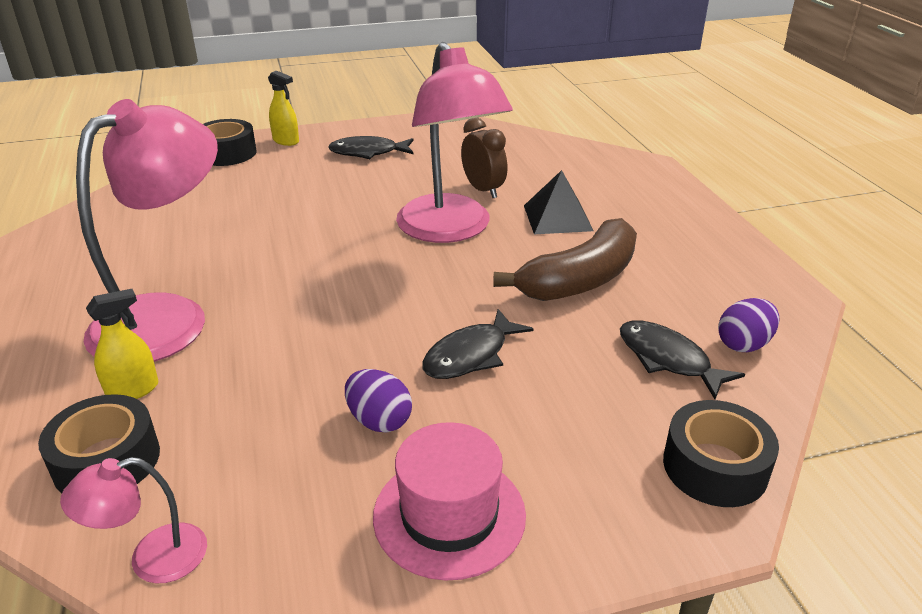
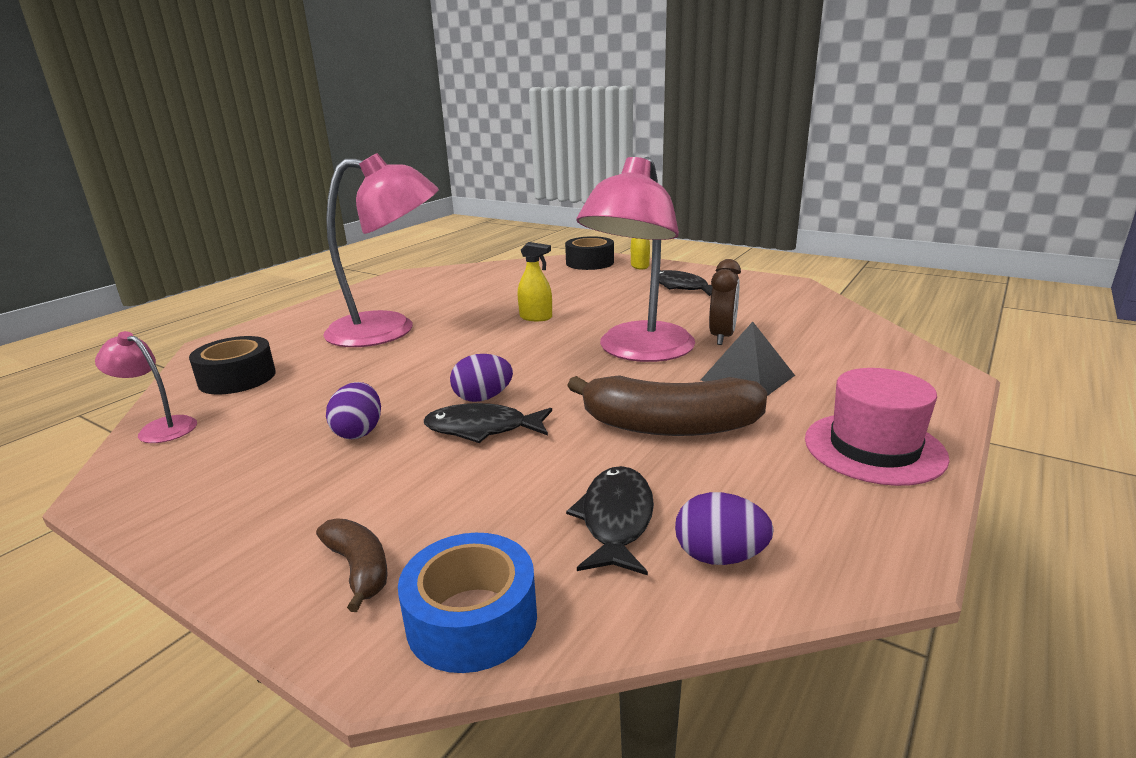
camera: 50 degrees right, 10 degrees down
(133, 390) = (307, 354): yellow spray bottle -> yellow spray bottle (536, 317)
(416, 331) = (483, 398): none -> purple egg
(449, 515) = (275, 504): pink hat -> pink hat (874, 448)
(604, 498) = (359, 568): none -> brown banana
(715, 467) = (472, 619): black tape -> blue tape

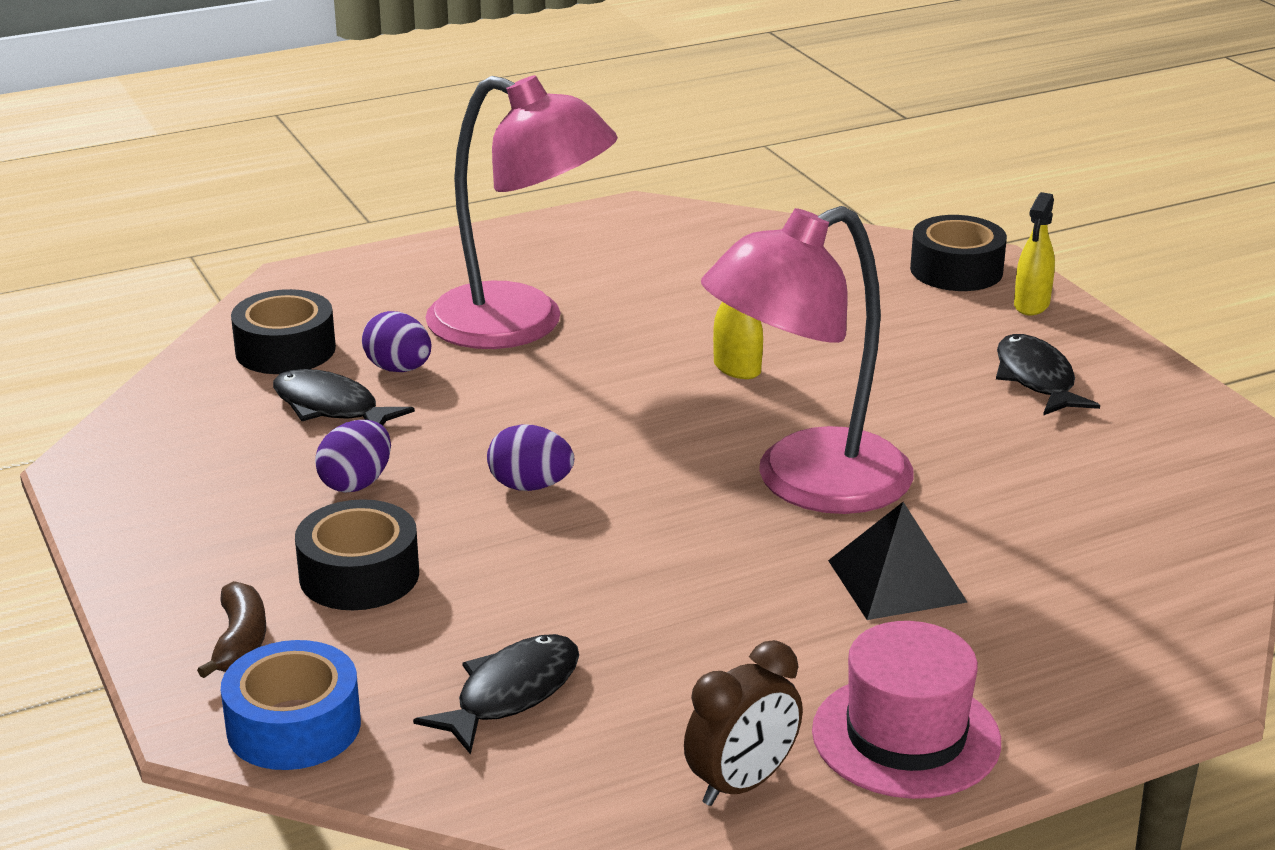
camera: 30 degrees right, 5 degrees up
(160, 428) = (167, 400): pink lamp -> none
(416, 485) = (359, 575): none -> black tape
(482, 429) = (488, 530): black fish -> black fish (331, 407)
(669, 426) = (701, 610): brown banana -> none
(719, 557) = (565, 770): purple egg -> purple egg (399, 369)
(722, 337) = (960, 500): brown clock -> brown clock (742, 784)

